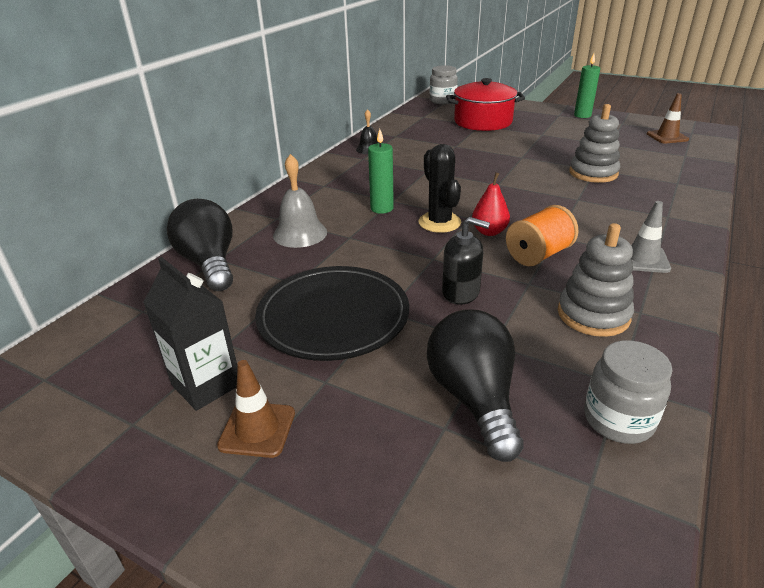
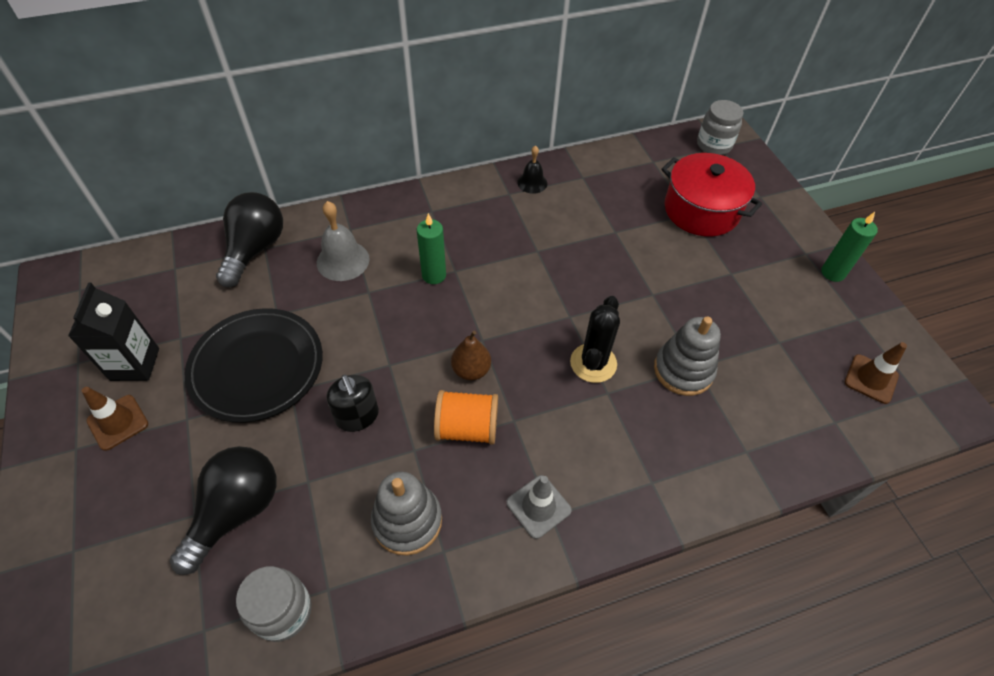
camera: 40 degrees right, 20 degrees up
(439, 222) = (451, 327): black cactus -> black cactus (593, 363)
(489, 232) = (471, 370): red pear -> brown pear

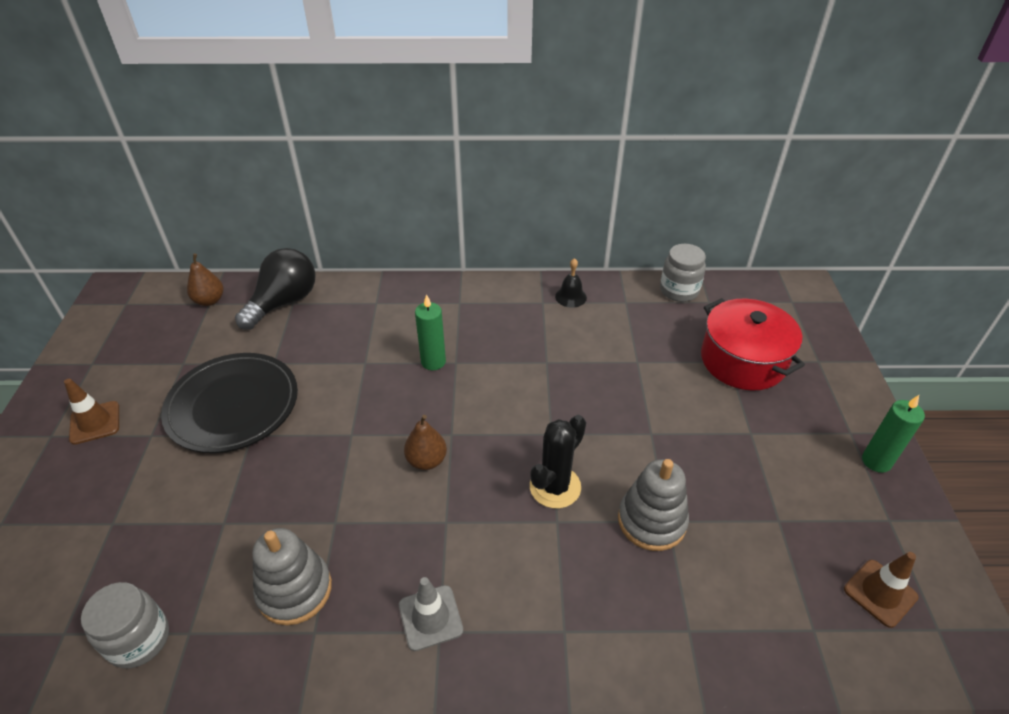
camera: 20 degrees right, 10 degrees down
(135, 364) = (135, 376): black carton -> none
(173, 265) = (209, 301): none -> brown pear
(236, 511) = (148, 531): black light bulb -> none
(343, 260) = (355, 329): grey bell -> none
(357, 416) = (298, 475): black soap dispenser -> none
(467, 428) = (395, 516): orange spool -> none
(714, 145) = (784, 299): grey jar -> grey jar (679, 291)

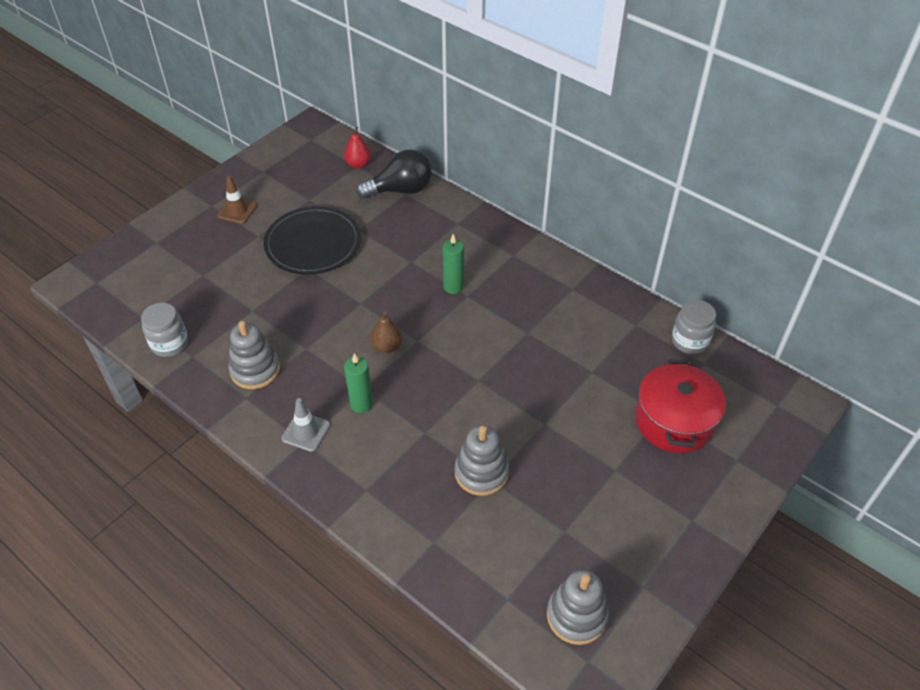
camera: 40 degrees right, 5 degrees up
(209, 301) = (358, 164): brown pear -> red pear
(555, 487) = (445, 412): black cactus -> none
(570, 297) = (598, 296): black bell -> none
(876, 461) = (685, 550): green candle -> green candle (361, 404)
(880, 593) = (576, 615): brown traffic cone -> grey stacking toy

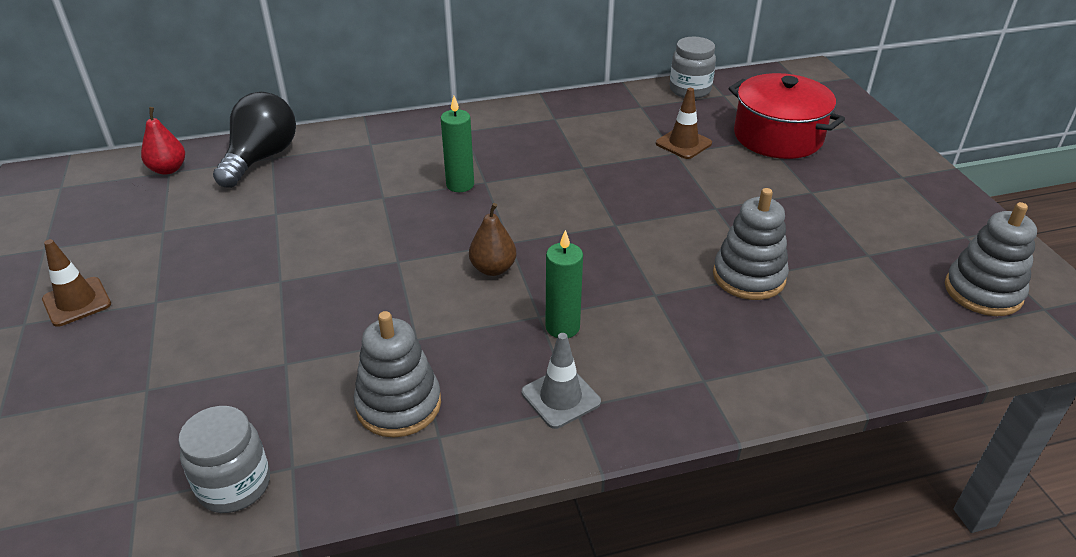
camera: 55 degrees left, 10 degrees down
(313, 244) = (245, 258): black plate -> none
(609, 371) = (683, 143): none -> brown traffic cone

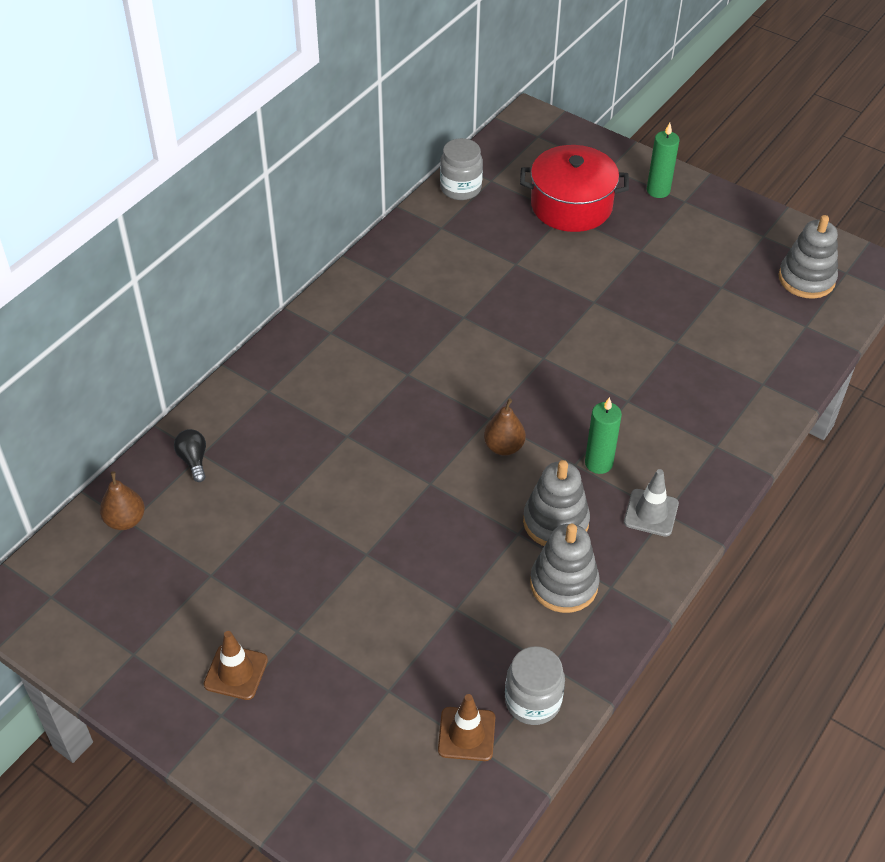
camera: 40 degrees left, 10 degrees up
(168, 169) = (125, 520): red pear -> brown pear
(261, 158) = (193, 460): black light bulb -> black light bulb, size x0.48
(460, 185) = (392, 388): green candle -> green candle (658, 190)
(683, 143) = (512, 250): brown traffic cone -> brown traffic cone (466, 734)
(749, 276) = (669, 350): grey stacking toy -> grey stacking toy (555, 522)

